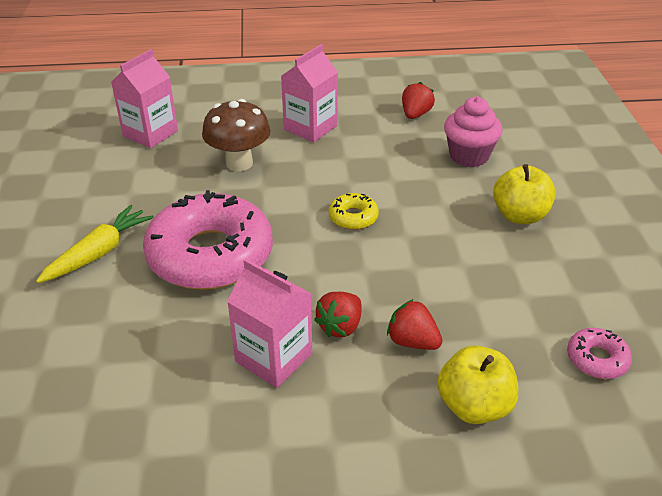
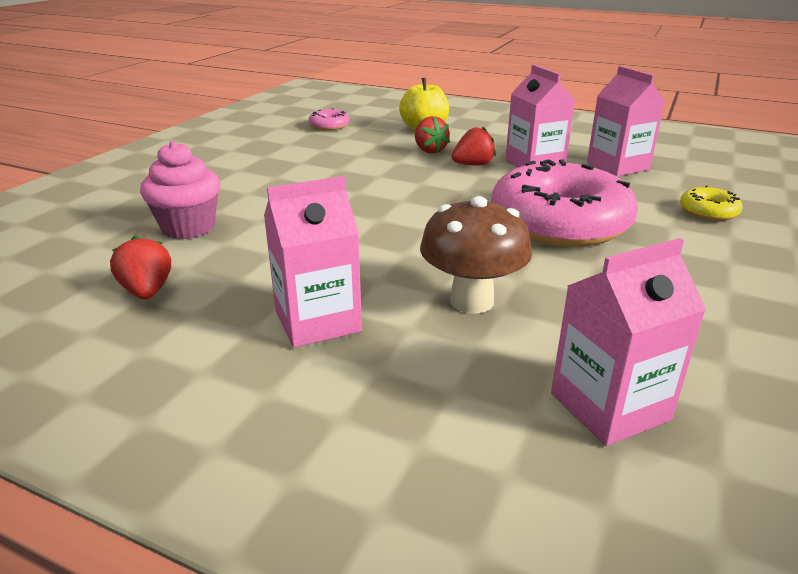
camera: 150 degrees left, 10 degrees down
(99, 253) = (691, 253): yellow carrot -> none
(172, 395) = (618, 166): none -> pink carton
(353, 217) = (388, 213): yellow donut -> yellow donut (708, 212)
(415, 114) = (147, 291): red strawberry -> red strawberry turned 105 degrees clockwise
(519, 215) = (241, 179): yellow apple -> none

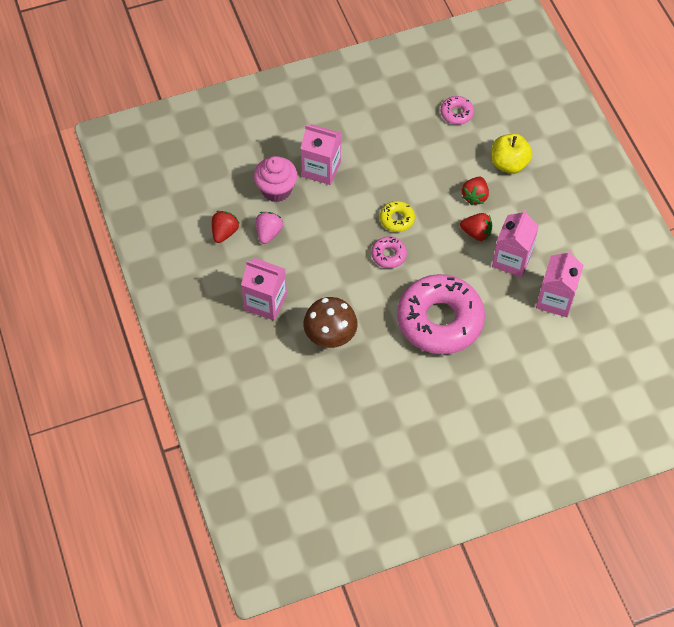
camera: 45 degrees right, 30 degrees up
(226, 261) = (268, 233): none -> pink strawberry
(415, 210) = (388, 255): none -> pink donut
(609, 406) = (307, 418): pink carton -> pink carton (321, 169)
(708, 212) = (525, 373): yellow donut -> yellow donut (397, 219)

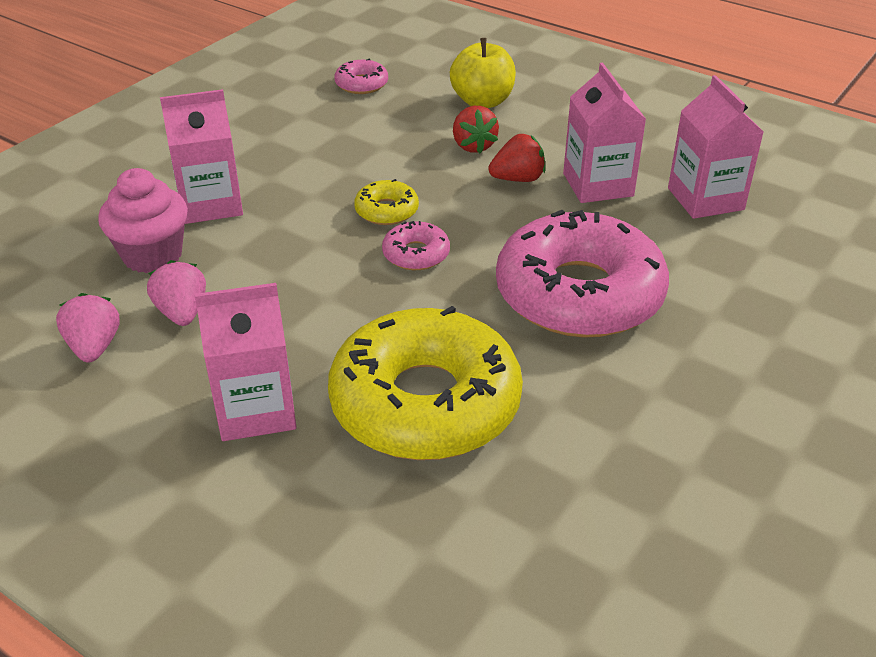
camera: 35 degrees left, 20 degrees down
(224, 232) = (94, 347): red strawberry -> pink strawberry
(330, 337) = (425, 403): brown mushroom -> yellow donut

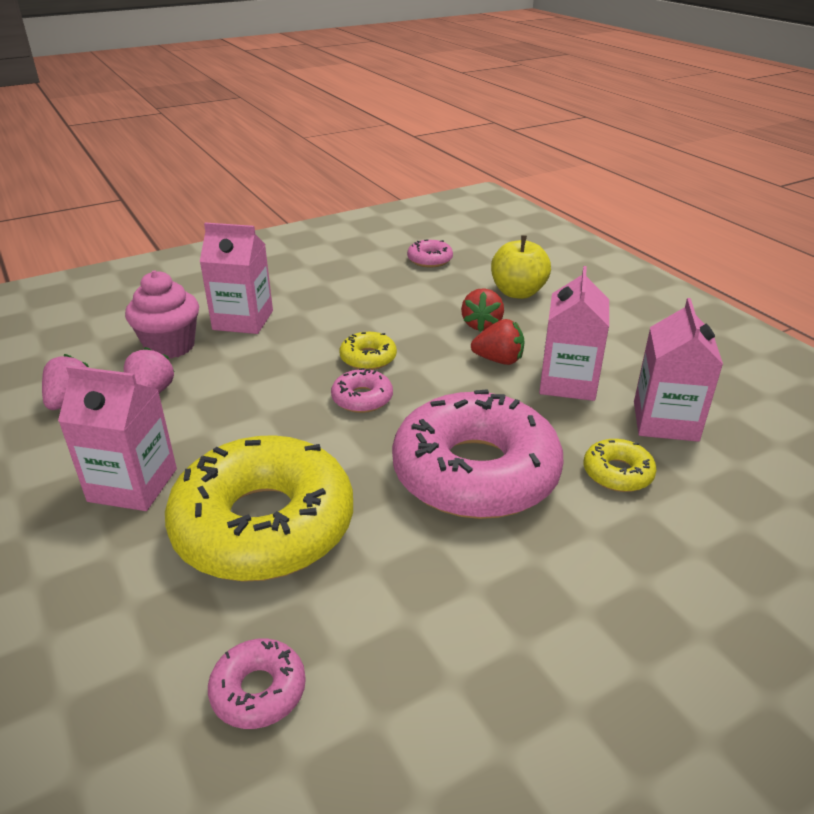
camera: 25 degrees right, 5 degrees down
(543, 537) = (258, 690): none -> pink donut
(698, 258) = (617, 473): none -> yellow donut

